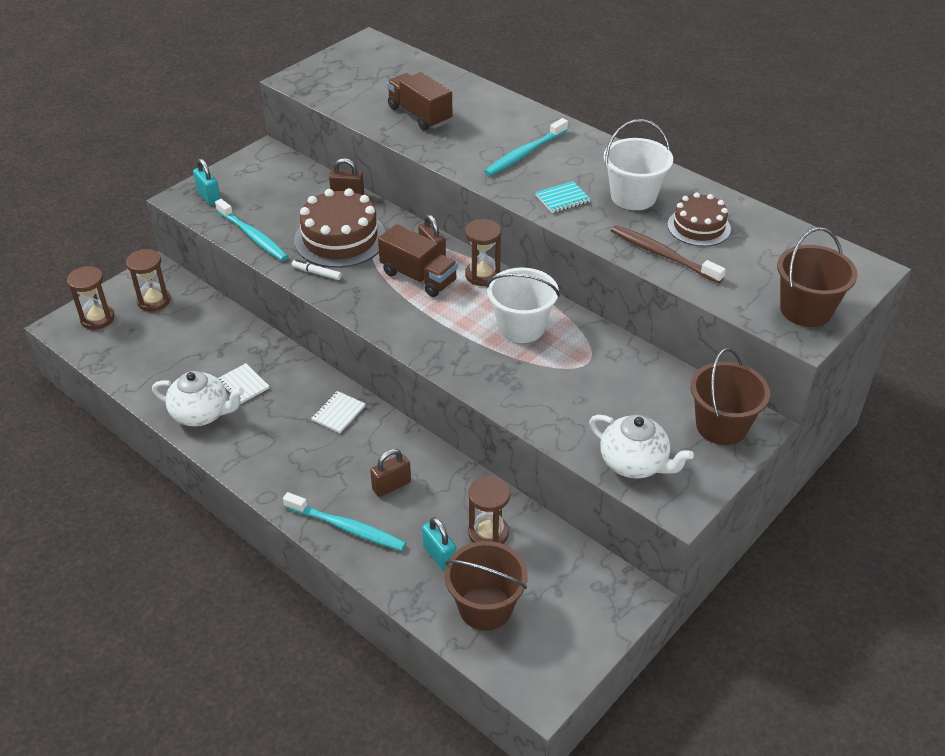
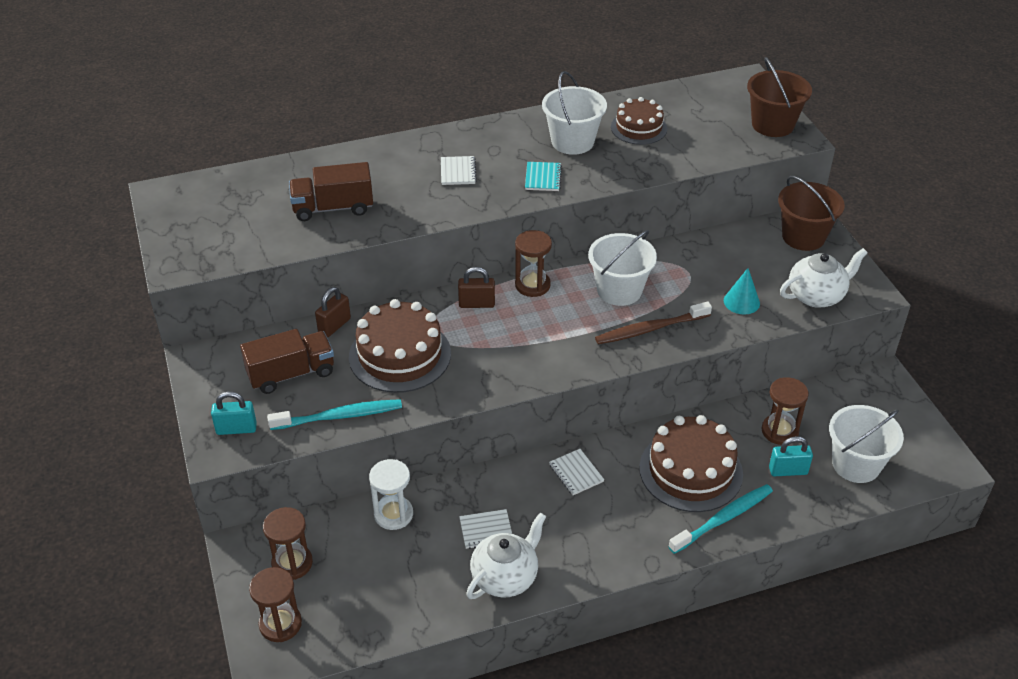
camera: 60 degrees left, 0 degrees up
(229, 330) = (393, 514): none -> white hourglass
(317, 273) = (440, 390): white marker -> none
(391, 486) = (690, 471): brown padlock -> brown cake
(418, 277) = (503, 325): brown truck -> brown truck (291, 374)
(485, 607) = (856, 464): brown bucket -> white bucket
(525, 154) = (458, 172): turquoise toothbrush -> white notebook
(576, 411) = (741, 302): none -> turquoise cone
(662, 255) = (660, 159): brown toothbrush -> brown toothbrush (650, 329)

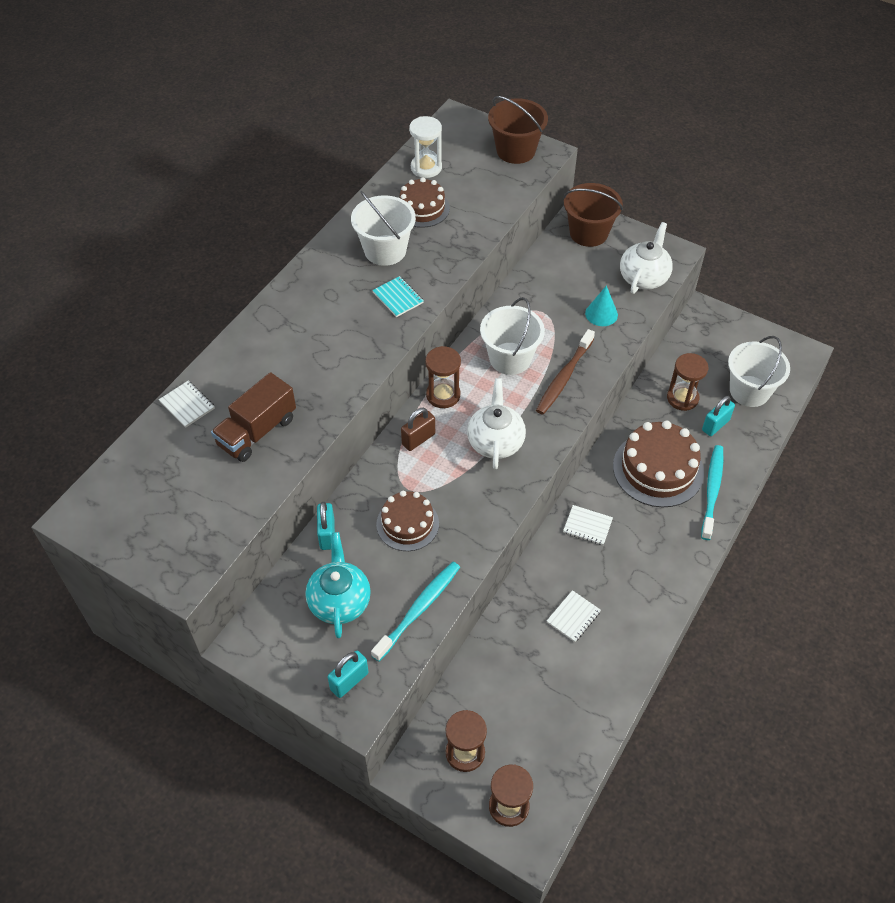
camera: 40 degrees left, 10 degrees up
(291, 374) = (339, 601): brown truck -> turquoise teapot
(334, 326) = (327, 534): brown padlock -> turquoise padlock
(393, 514) = (496, 655): white hourglass -> white hourglass (426, 168)
(400, 355) = (407, 524): brown cake -> brown cake, size x0.62
(458, 172) = (324, 333): white notebook -> white notebook (187, 405)
(505, 577) = (622, 642): white teapot -> white teapot (495, 442)

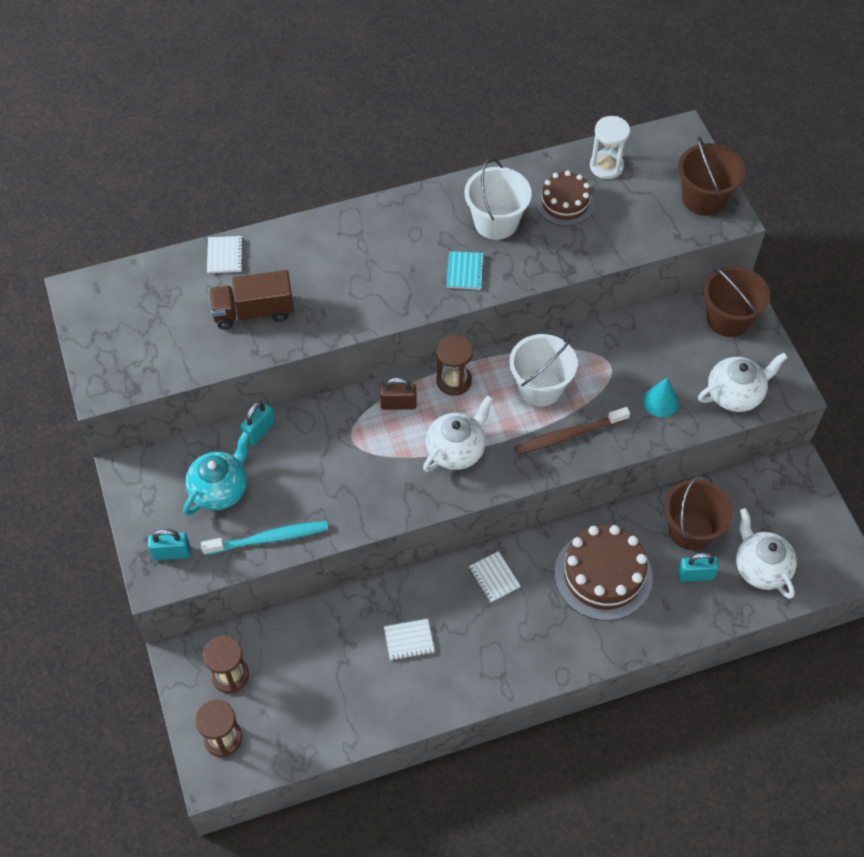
camera: 40 degrees right, 5 degrees up
(407, 524) = (324, 466): brown cake -> none
(682, 398) = (691, 530): brown hourglass -> brown bucket
(712, 491) = (631, 628): turquoise toothbrush -> none
(749, 391) = (760, 567): white bucket -> white teapot

